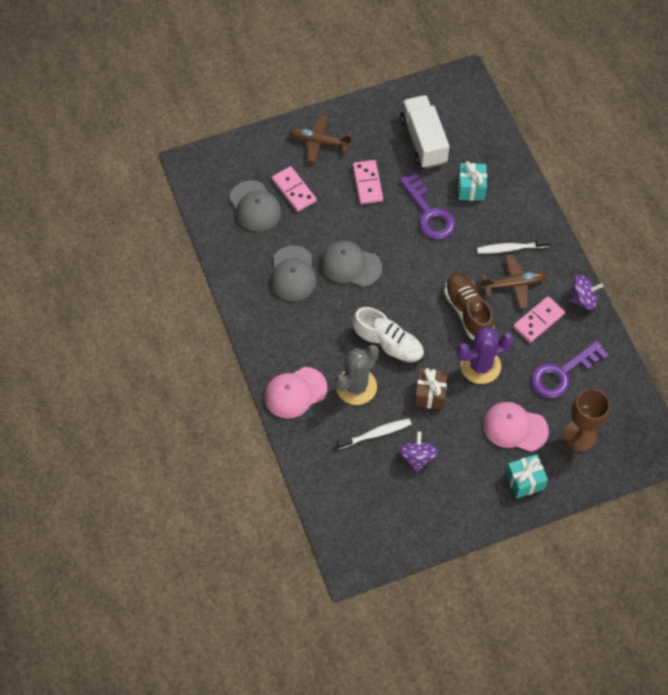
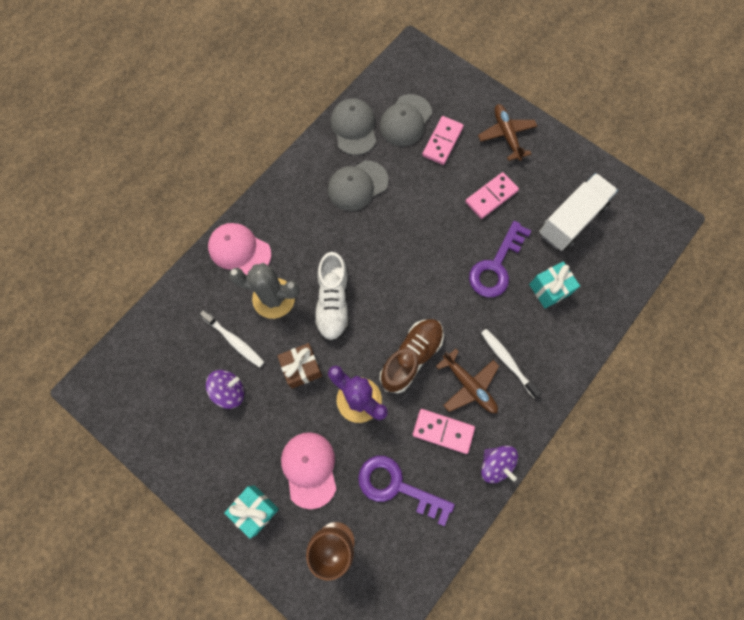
camera: 60 degrees right, 10 degrees up
(350, 265) = (396, 228): grey cap -> grey cap (354, 128)

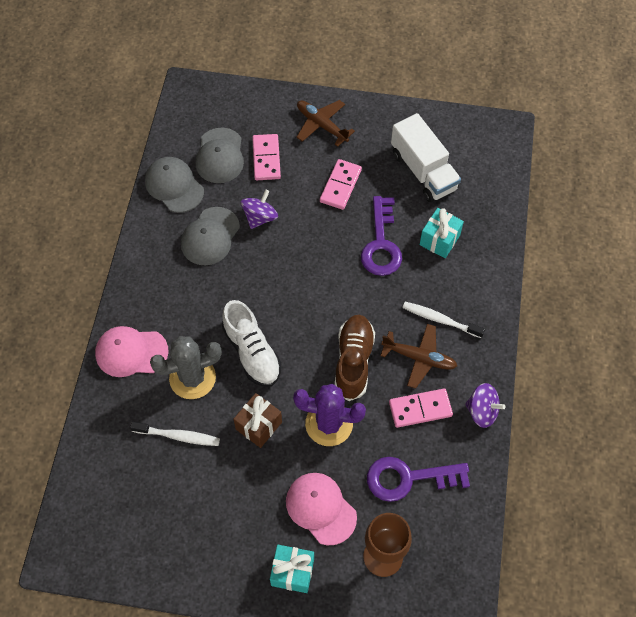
camera: 30 degrees left, 10 degrees down
(229, 391) = (202, 483): purple spinning top -> purple spinning top (260, 217)
(571, 220) = (423, 171): white truck -> white truck turned 135 degrees clockwise

